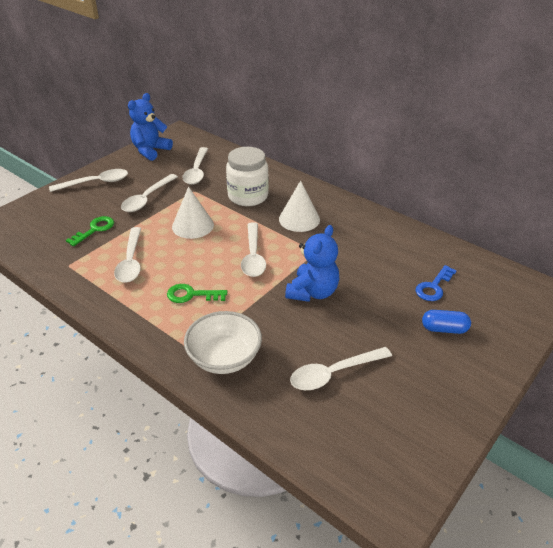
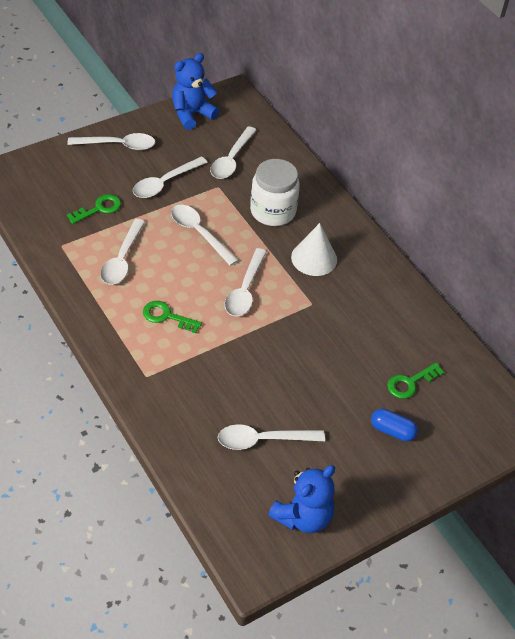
camera: 15 degrees right, 10 degrees up
(193, 225) = (199, 233): white cone -> white spoon
(224, 358) = (171, 392): white bowl -> none
(313, 292) = (285, 350): blue teddy bear -> blue teddy bear (303, 517)
(434, 287) = (410, 383): blue key -> green key

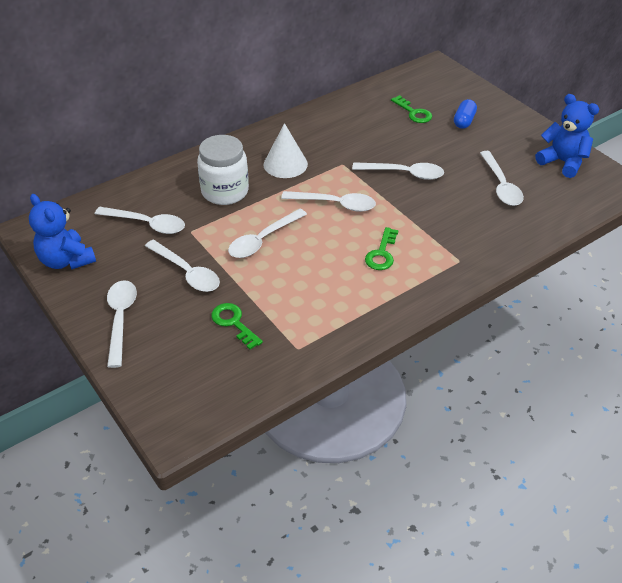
camera: 90 degrees left, 5 degrees down
(122, 259) = (311, 294): white spoon -> white spoon (404, 174)

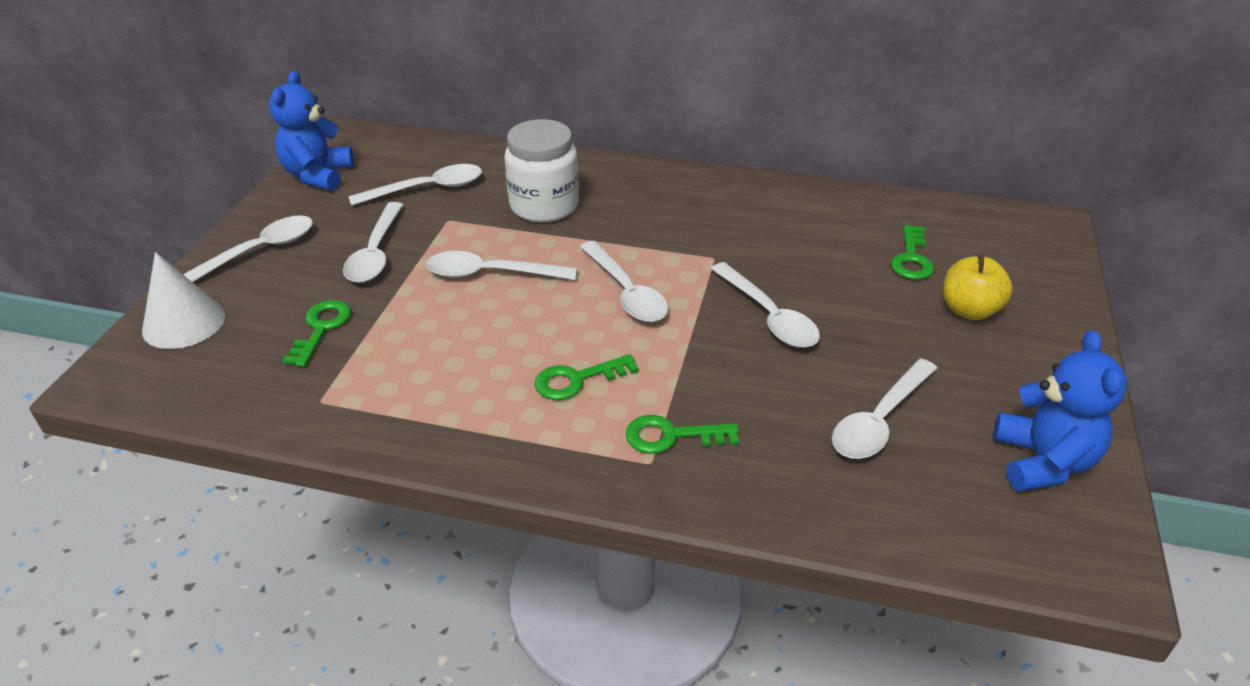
camera: 50 degrees right, 5 degrees down
(147, 224) = (427, 189): white spoon -> white spoon turned 90 degrees counterclockwise
(285, 164) = (651, 218): white cone -> white cone (184, 323)
(450, 245) = (672, 436): none -> green key
(464, 121) = (969, 310): blue capsule -> yellow apple

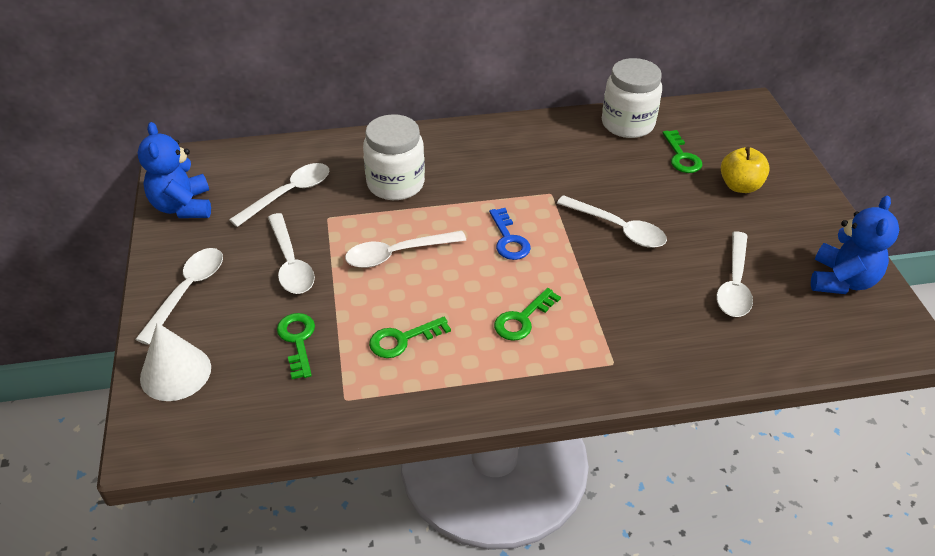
camera: 25 degrees left, 5 degrees up
(626, 292) = (508, 239): white spoon -> blue key
(672, 436) = (614, 339): green key -> green key (403, 339)
(865, 208) = (627, 124): none -> white jar
(1043, 462) = (841, 280): blue teddy bear -> blue teddy bear turned 45 degrees clockwise

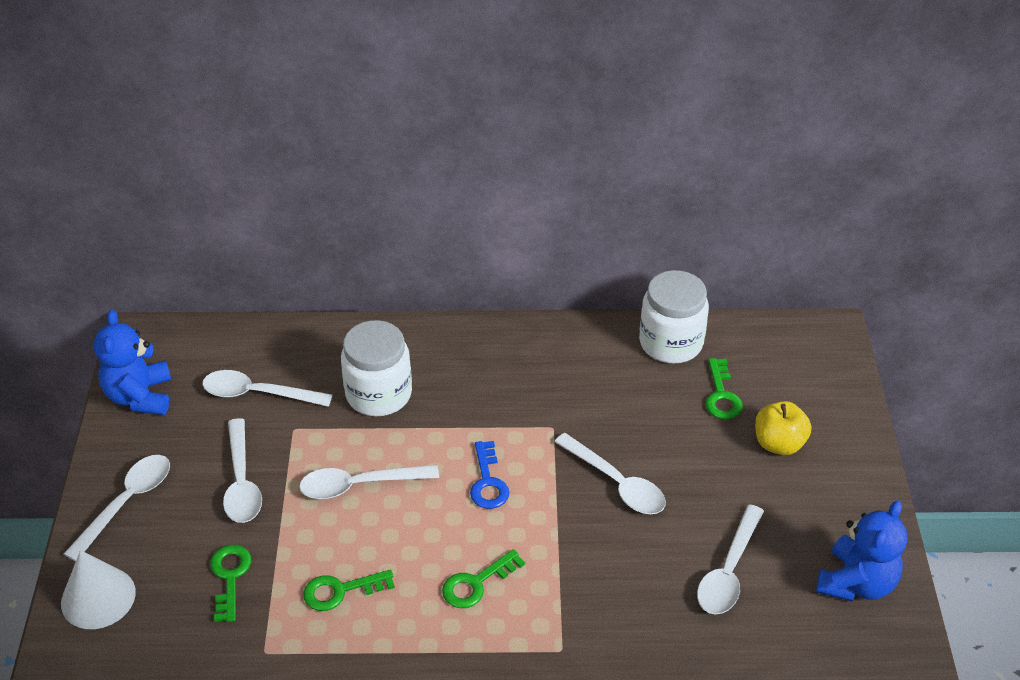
camera: 10 degrees right, 0 degrees up
(289, 194) = (258, 393): white spoon -> white spoon turned 135 degrees counterclockwise

